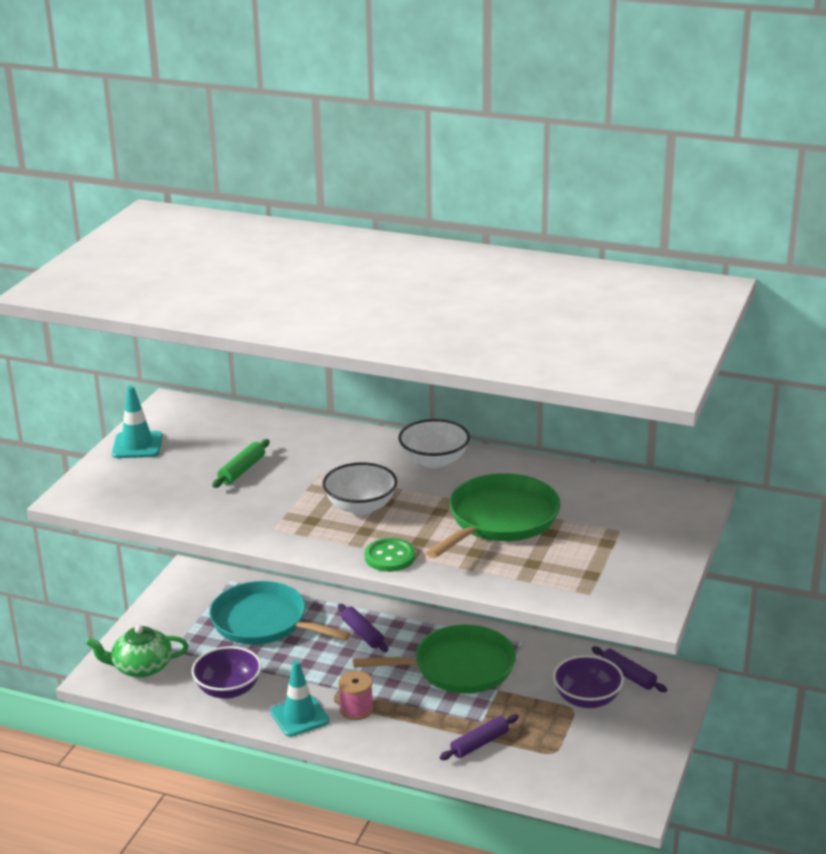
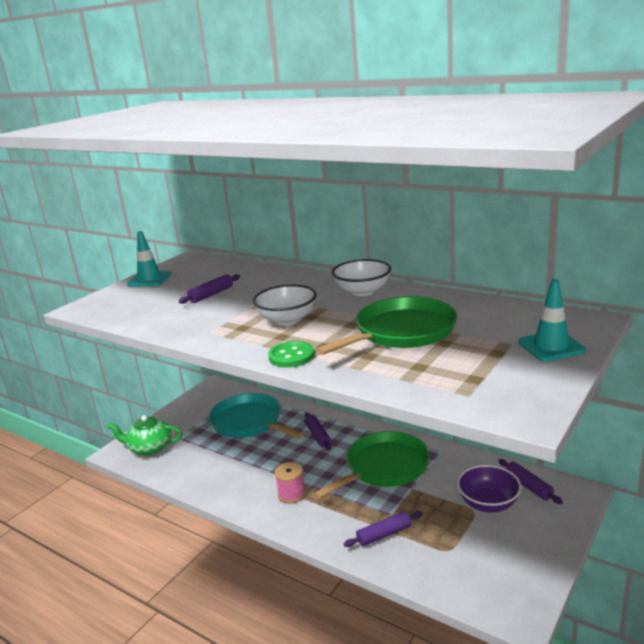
camera: 15 degrees right, 5 degrees down
(228, 689) = (202, 469): purple bowl -> none
(242, 470) = (211, 294): green rolling pin -> purple rolling pin
(299, 716) = (245, 496): turquoise traffic cone -> turquoise traffic cone (551, 346)
(458, 667) = (384, 467): green pan -> green pan turned 45 degrees counterclockwise

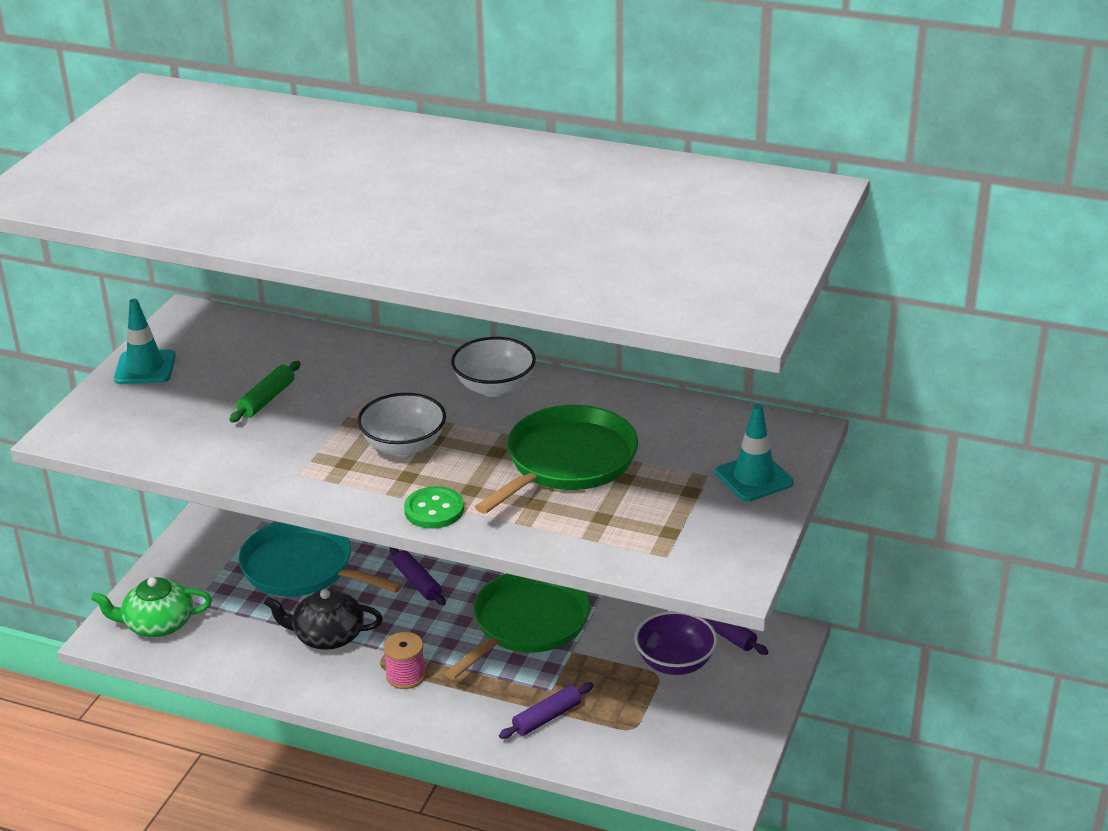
camera: 15 degrees left, 10 degrees up
(211, 294) = (266, 399): purple rolling pin -> green rolling pin
(249, 463) = (327, 636): none -> black teapot

